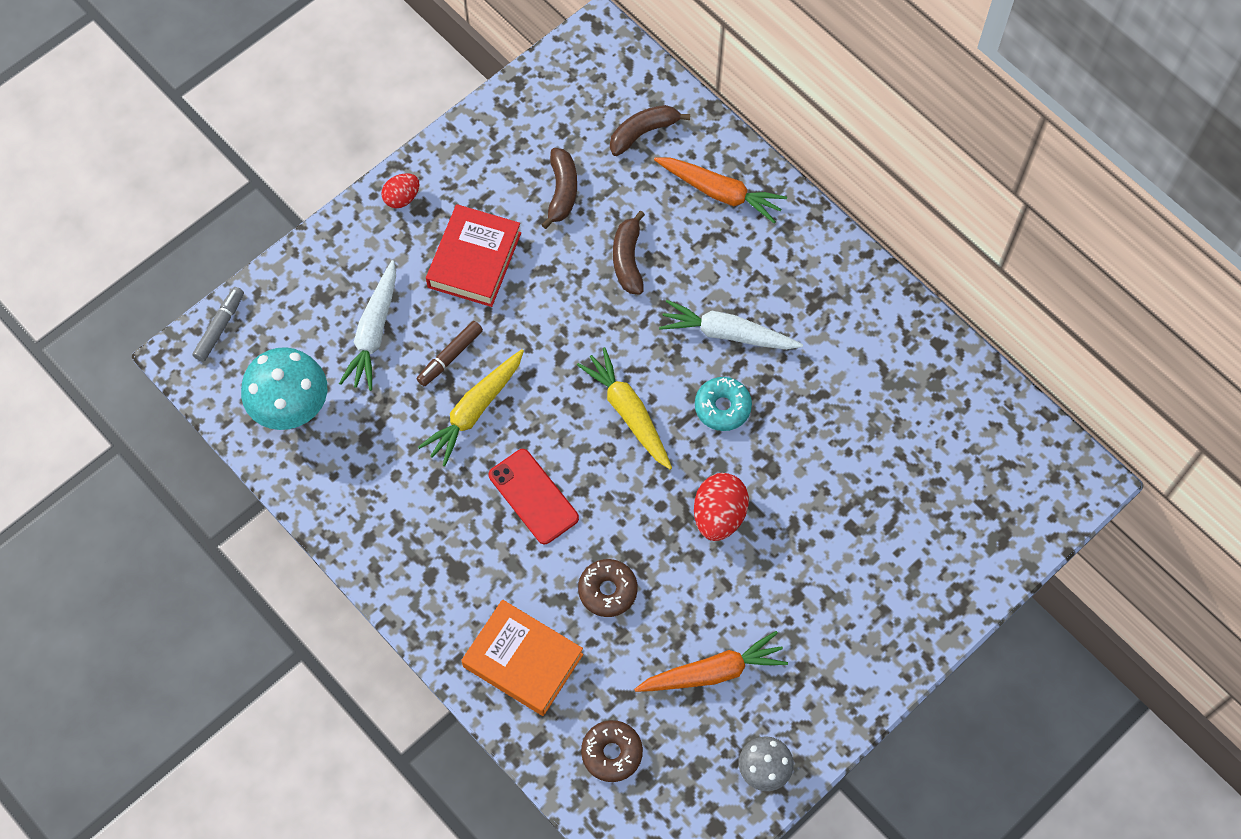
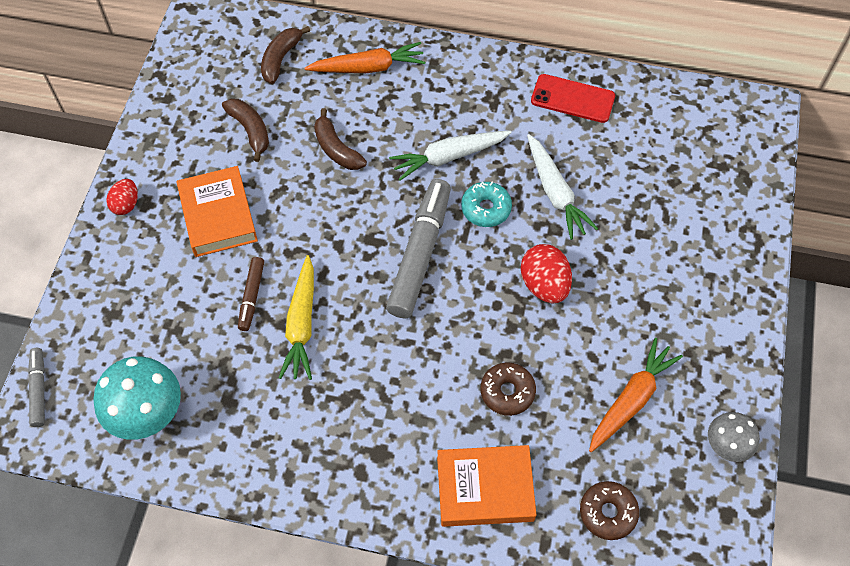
camera: 35 degrees left, 5 degrees down
(374, 332) = (175, 316): white carrot -> white carrot (555, 193)
(474, 260) = (218, 216): red book -> orange book
(533, 496) = (396, 359): red phone -> red phone (572, 99)
(628, 412) = (420, 254): yellow carrot -> grey marker

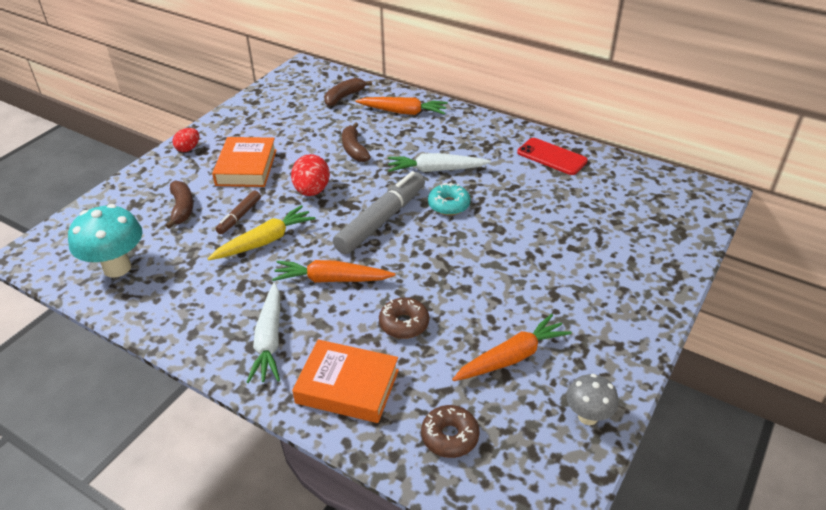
camera: 20 degrees right, 20 degrees down
(39, 389) = (54, 233): grey marker -> none
(250, 131) = (299, 128): brown banana -> brown banana (182, 208)
(301, 324) = (265, 241): yellow carrot -> yellow carrot turned 150 degrees counterclockwise
(404, 357) = (331, 280): none -> orange carrot
(544, 285) = (472, 261): red egg -> red egg (312, 191)
(555, 193) = (510, 207): white carrot -> white carrot (269, 340)

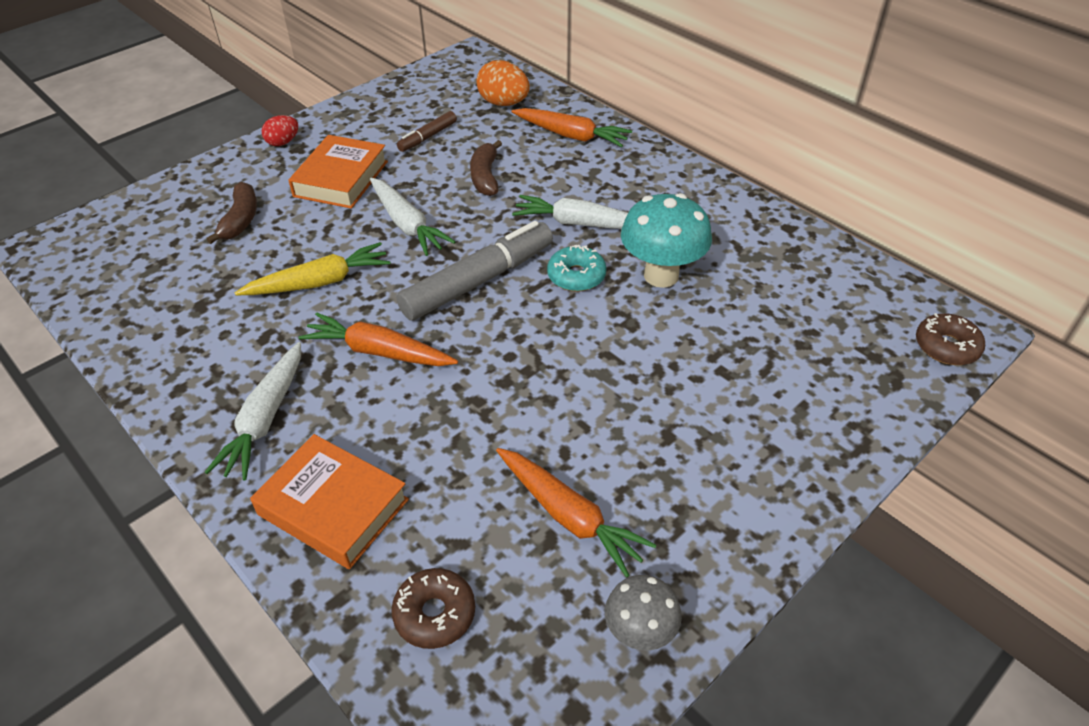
camera: 15 degrees right, 5 degrees up
(117, 268) = (131, 283): turquoise mushroom -> turquoise mushroom (661, 275)
(239, 216) = (303, 243): brown marker -> brown marker (427, 137)
(312, 191) = (407, 224): red egg -> white carrot
(344, 97) = (503, 103): brown banana -> orange egg
(404, 324) = (444, 434): brown donut -> brown donut (946, 347)
(512, 357) = (569, 516): orange carrot -> orange carrot turned 60 degrees clockwise
(551, 157) = (748, 232): red phone -> none

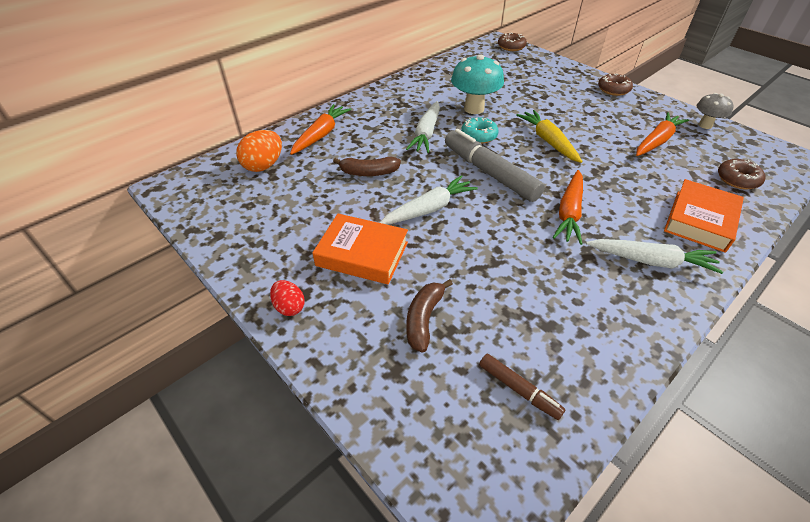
camera: 90 degrees left, 0 degrees up
(240, 220) = (424, 319): brown banana -> brown banana turned 75 degrees counterclockwise
(320, 282) = (504, 251): yellow carrot -> yellow carrot (548, 141)
(427, 137) = (305, 205): brown marker -> brown marker (519, 389)
(779, 494) = (613, 89): none -> brown donut

